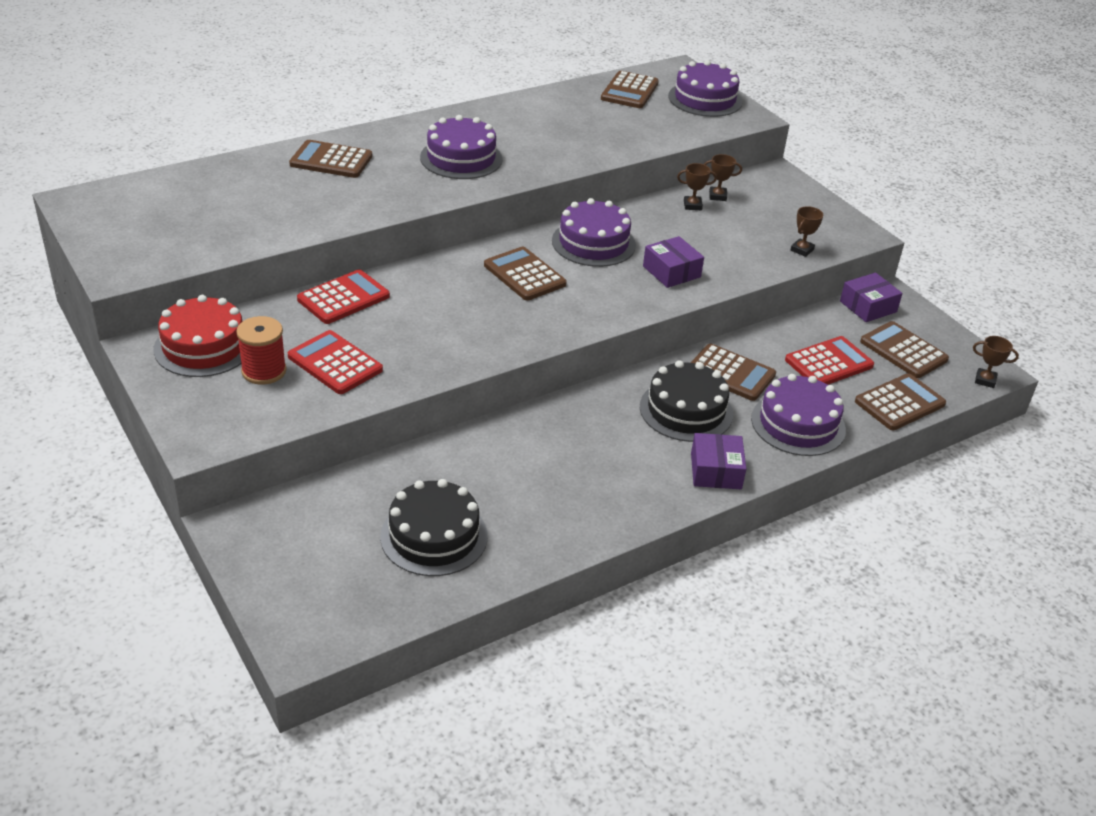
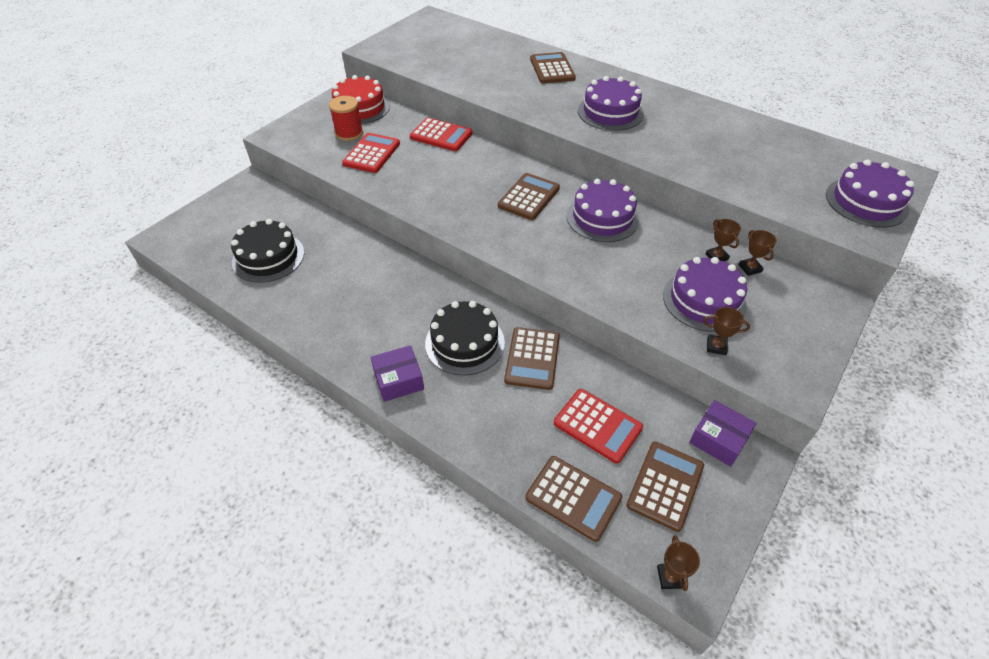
camera: 70 degrees right, 10 degrees up
(629, 91) = (818, 158): brown calculator -> none
(671, 272) = (600, 270): purple box -> none
(798, 424) = (491, 421): purple cake -> purple cake (704, 300)

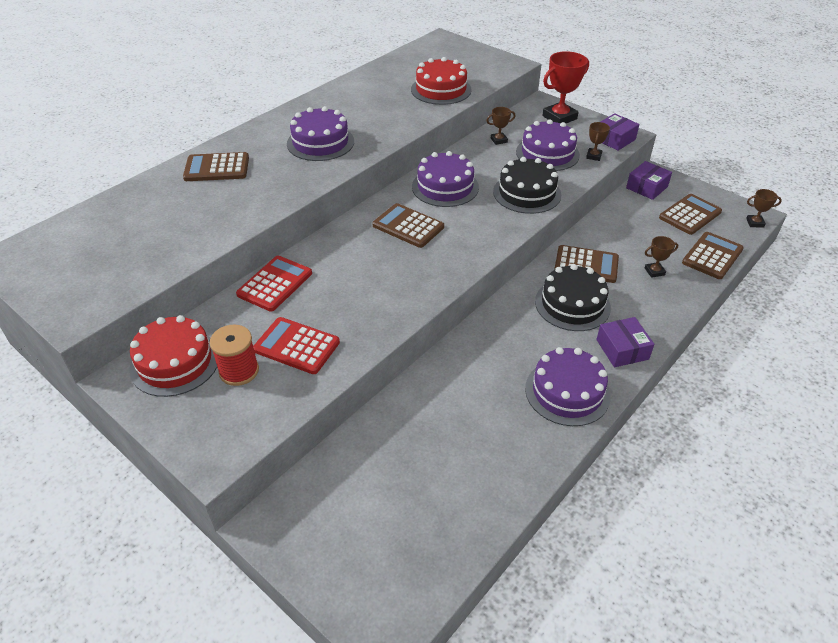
camera: 85 degrees left, 5 degrees down
(268, 257) = (442, 478): black cake -> black cake (527, 193)
(597, 425) = (647, 238): red calculator -> none
(665, 485) = (690, 215): brown calculator -> brown calculator turned 105 degrees clockwise
(750, 268) = (512, 129): brown trophy -> brown trophy (654, 271)
(759, 179) = (441, 89): none -> red cake
(773, 373) = (614, 139): none -> purple box
(805, 316) = (559, 117): none -> red trophy
(866, 202) = (473, 57): purple cake -> purple cake (567, 392)

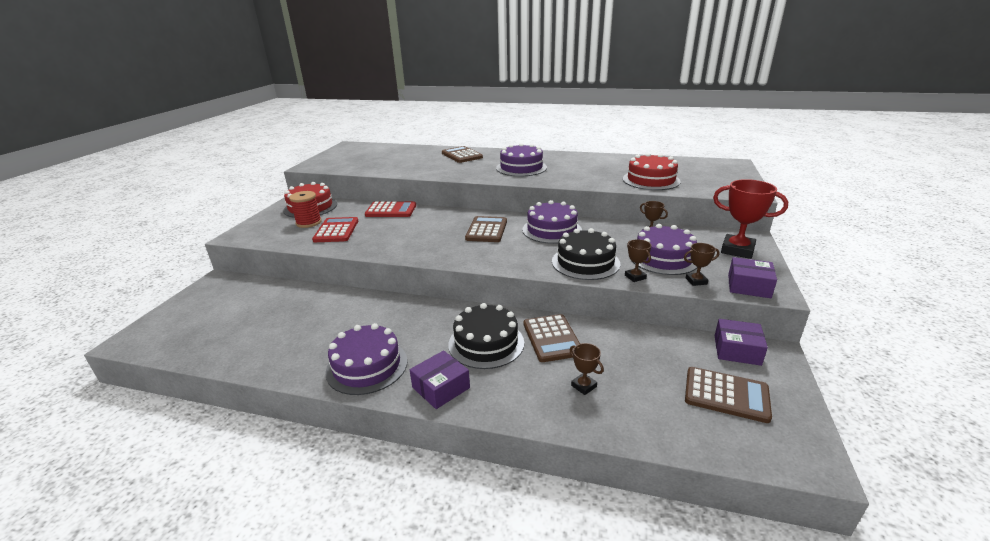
camera: 65 degrees right, 15 degrees down
(712, 256) = (661, 430): brown calculator -> none
(755, 223) = (789, 464): brown trophy -> brown trophy (635, 277)

